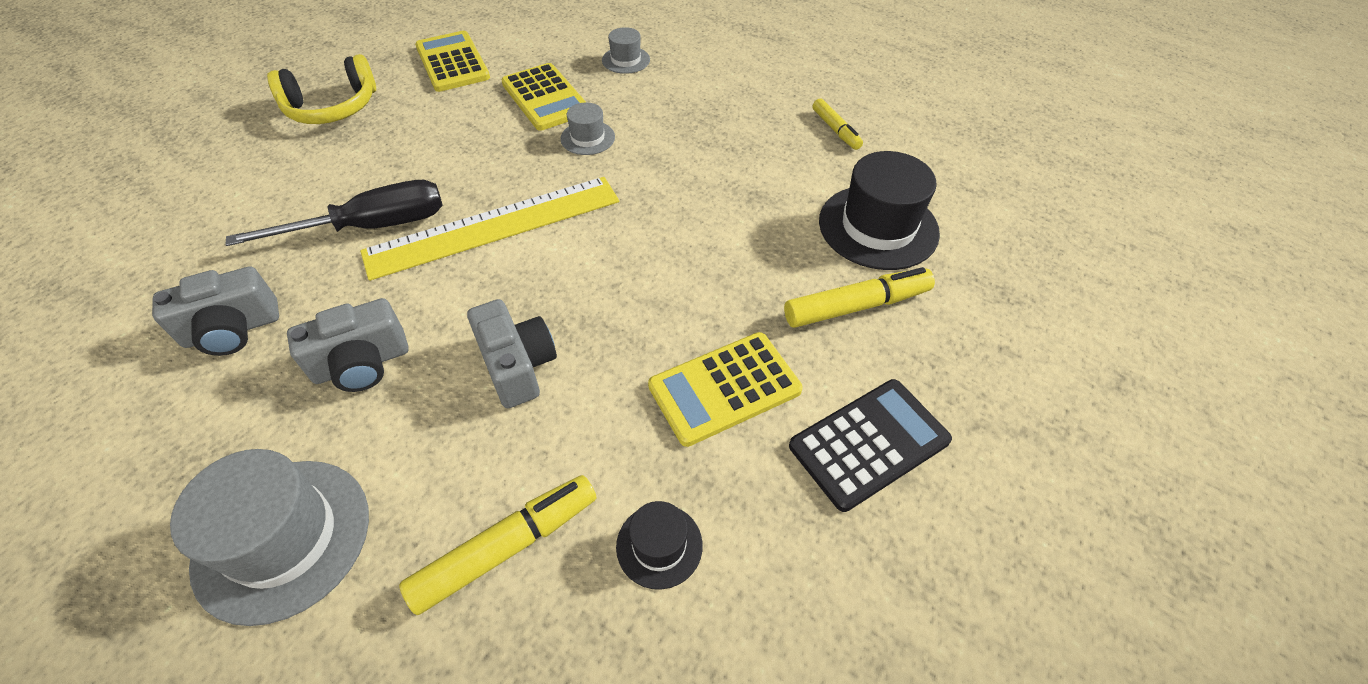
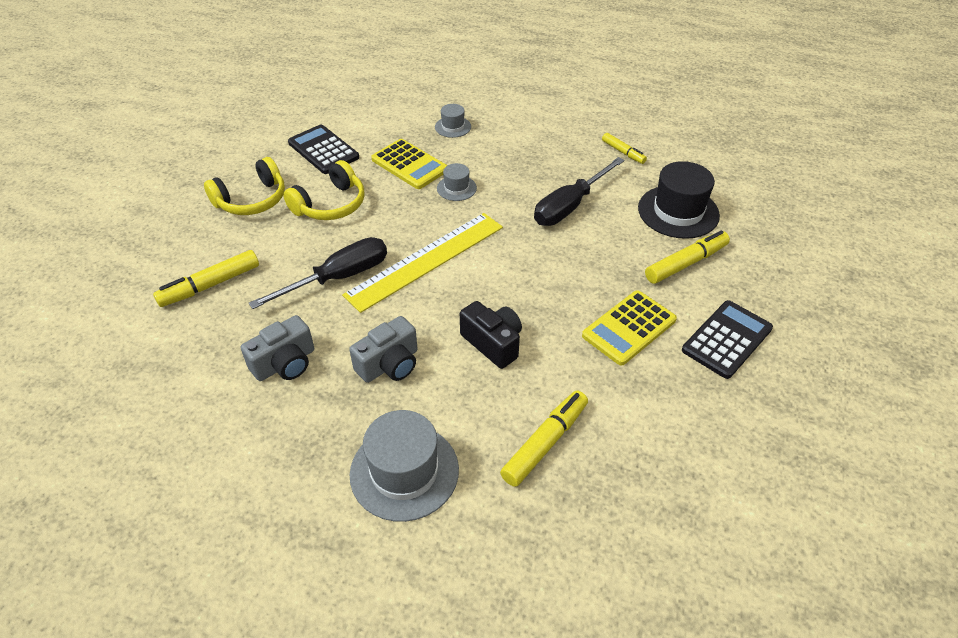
camera: 15 degrees left, 5 degrees down
(215, 204) = (210, 285): none -> yellow marker
(420, 130) = (330, 204): none -> yellow headphones
(452, 62) = (323, 150): yellow calculator -> black calculator
(517, 366) = (493, 343): grey camera -> black camera
(659, 545) = (633, 420): black hat -> none
(726, 189) = (570, 206): none -> black screwdriver

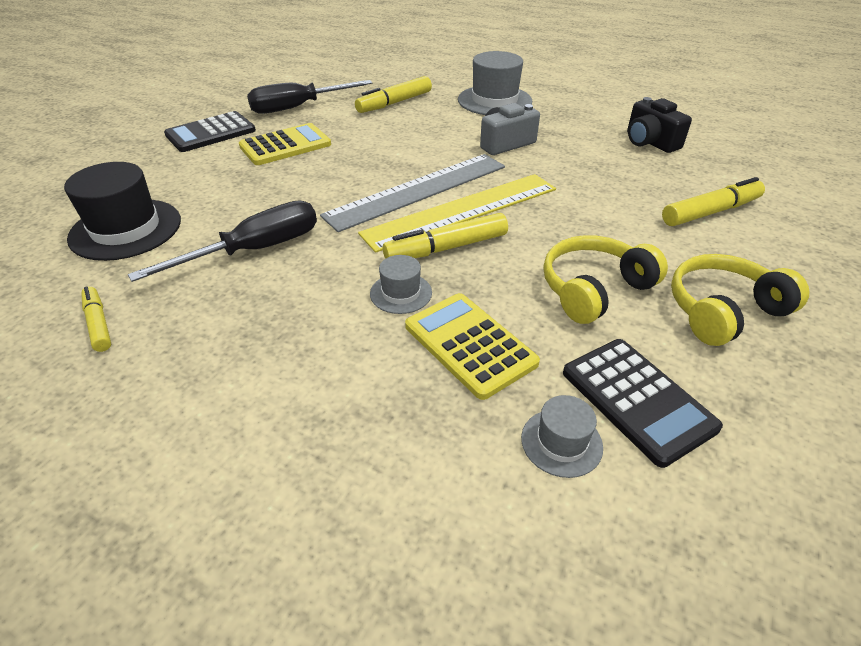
camera: 170 degrees left, 5 degrees down
(285, 363) = (598, 151): grey camera -> none
(338, 278) = (563, 205): black screwdriver -> black screwdriver (298, 107)
(453, 127) = (368, 429): grey hat -> grey hat (561, 442)
(469, 279) = (418, 190): none -> grey ruler
(493, 343) = (411, 147): black camera -> black camera (650, 142)
(686, 263) = (181, 182): yellow marker -> yellow marker (446, 248)

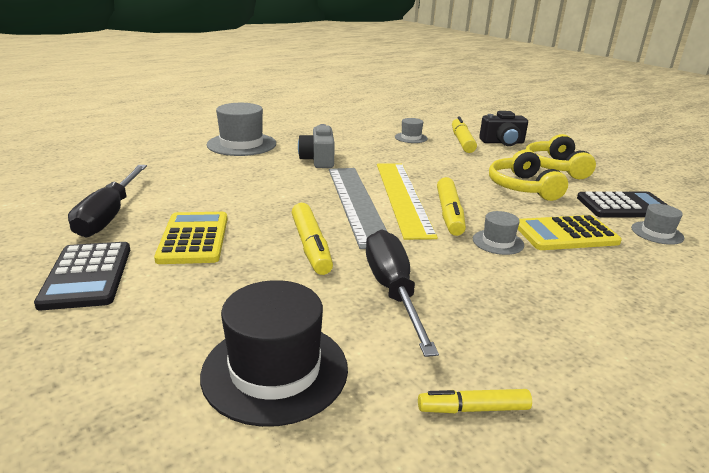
camera: 65 degrees left, 15 degrees down
(394, 103) = (181, 175): yellow marker -> yellow marker (311, 246)
(650, 142) = (368, 128): black camera -> black camera (502, 142)
(662, 174) = (411, 138): none -> grey hat

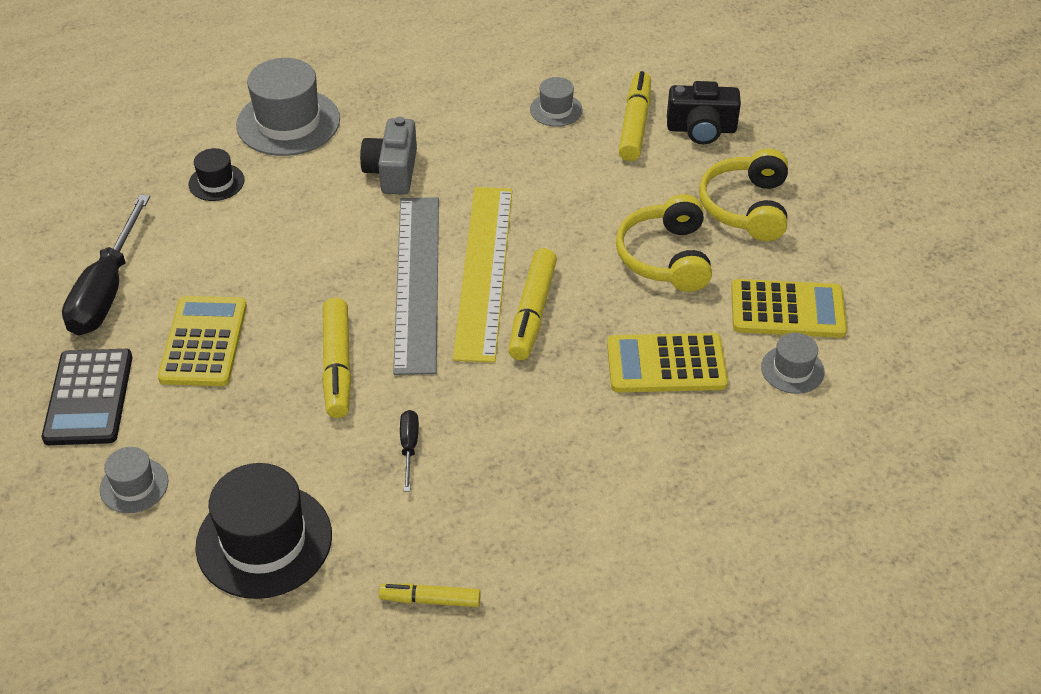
camera: 10 degrees right, 20 degrees up
(195, 166) = (216, 182): none -> black hat
(393, 291) = (409, 447): black screwdriver -> black screwdriver, size x0.46
(498, 242) = (569, 373): grey hat -> grey hat (134, 485)
(624, 206) = (787, 310): black calculator -> yellow calculator

